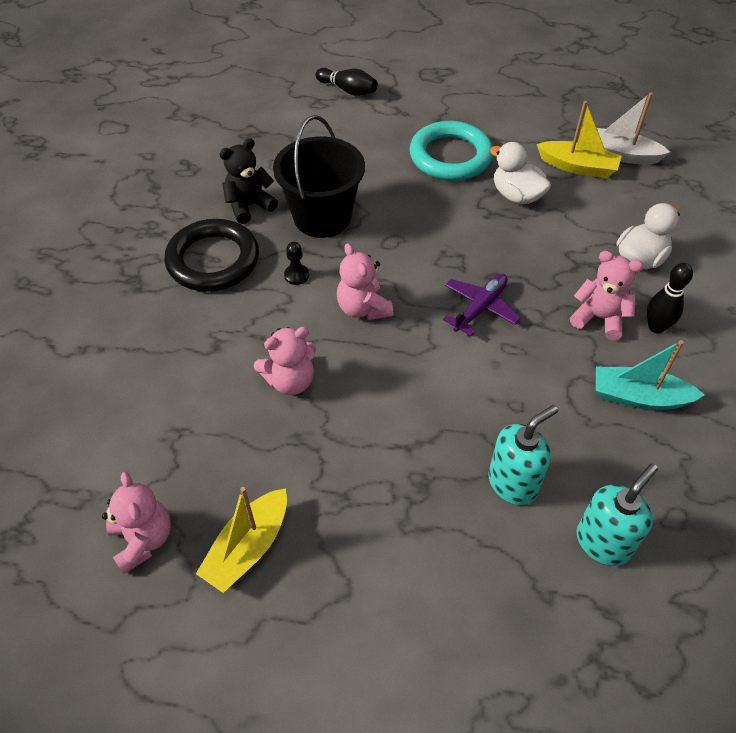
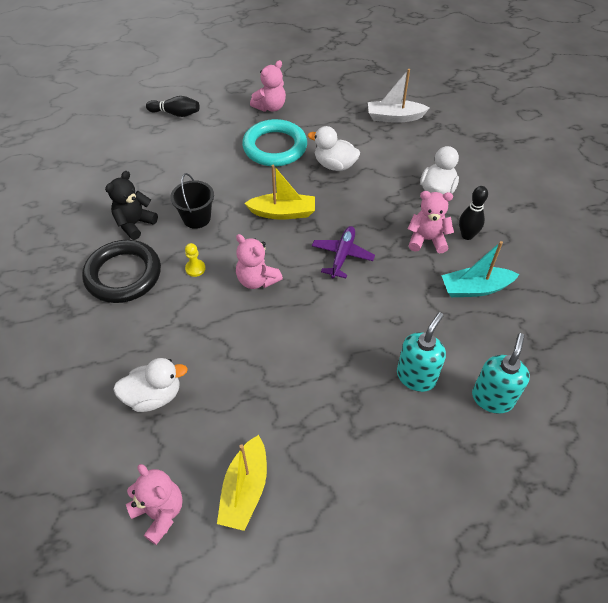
camera: 20 degrees left, 0 degrees up
(190, 407) = (154, 396): none -> white duck
(290, 381) = (224, 351): pink teddy bear -> pink teddy bear (270, 107)
(296, 275) = (195, 268): black pawn -> yellow pawn
(322, 217) = (196, 218): black bucket -> black bucket, size x0.61
(577, 167) = (369, 133): yellow boat -> yellow boat (283, 213)

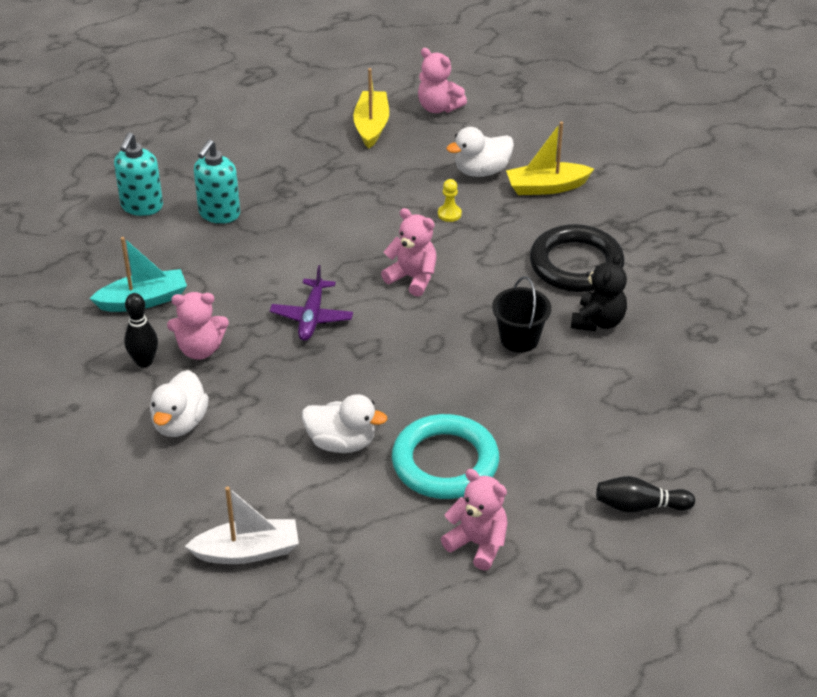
camera: 170 degrees right, 10 degrees down
(195, 268) = (492, 281): yellow pawn -> yellow pawn (449, 214)
(270, 107) = (478, 544): pink teddy bear -> pink teddy bear turned 90 degrees clockwise
(283, 213) = (403, 360): yellow boat -> yellow boat (546, 187)

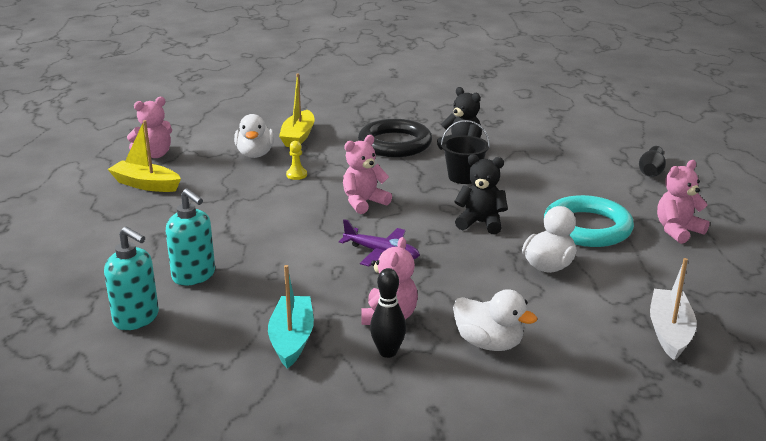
camera: 70 degrees left, 15 degrees down
(411, 374) = (481, 223): none -> black teddy bear

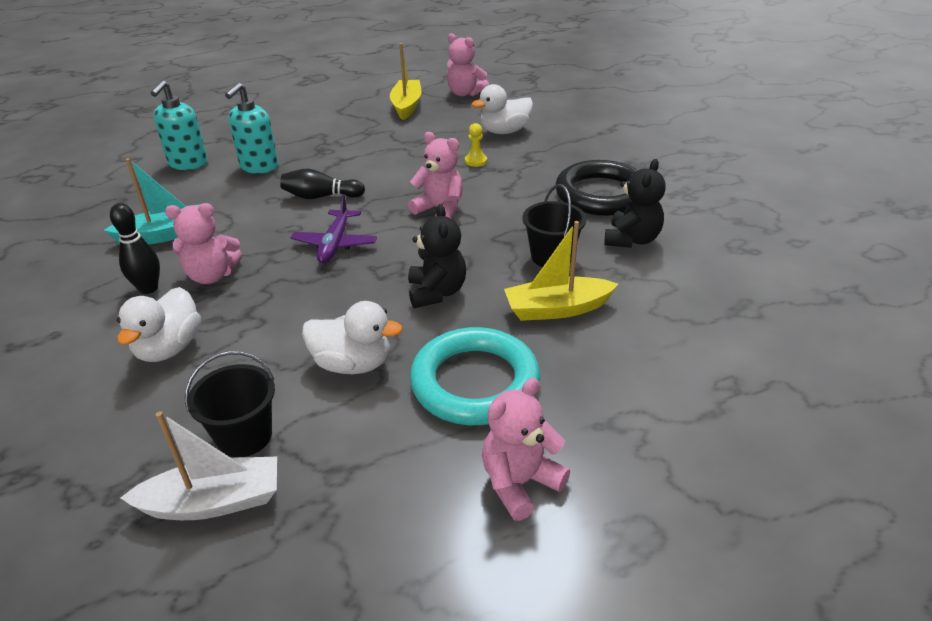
camera: 70 degrees right, 10 degrees up
(298, 136) = (565, 140): yellow boat -> yellow boat (557, 309)
(610, 316) = (244, 436): none -> black bucket
(651, 171) = (721, 427): black bowling pin -> black bowling pin (321, 197)
(677, 231) = (519, 483): pink teddy bear -> pink teddy bear turned 75 degrees counterclockwise

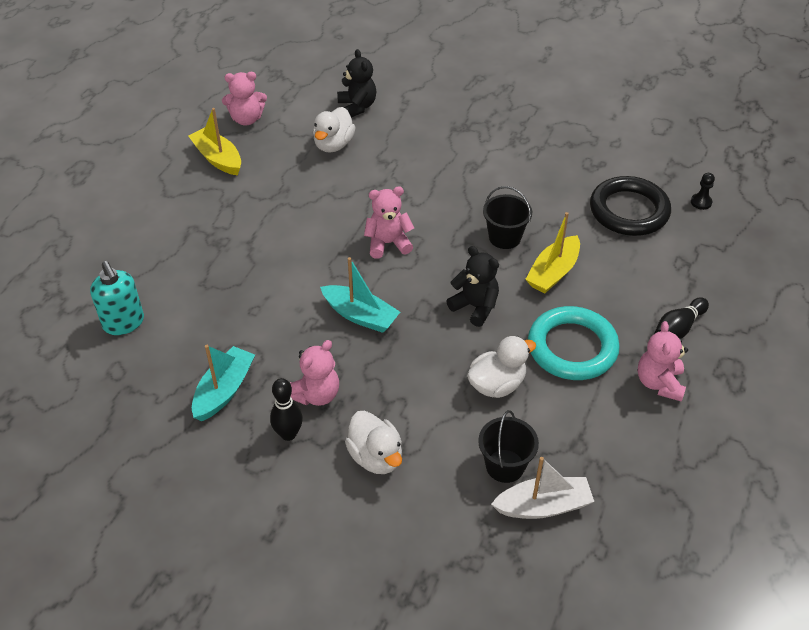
camera: 45 degrees left, 10 degrees up
(213, 502) = (543, 506): white boat -> white boat turned 45 degrees clockwise
(259, 167) = (192, 289): turquoise soap dispenser -> none
(321, 197) = (288, 285): black bowling pin -> black bowling pin (678, 329)
(335, 244) = (360, 315): purple plane -> turquoise boat
(476, 161) = (352, 186): yellow pawn -> none
(601, 194) = (471, 168): black ring -> black ring (629, 211)
(632, 239) = (532, 195): black teddy bear -> black teddy bear (357, 107)
(843, 342) = (701, 202): none -> black pawn

